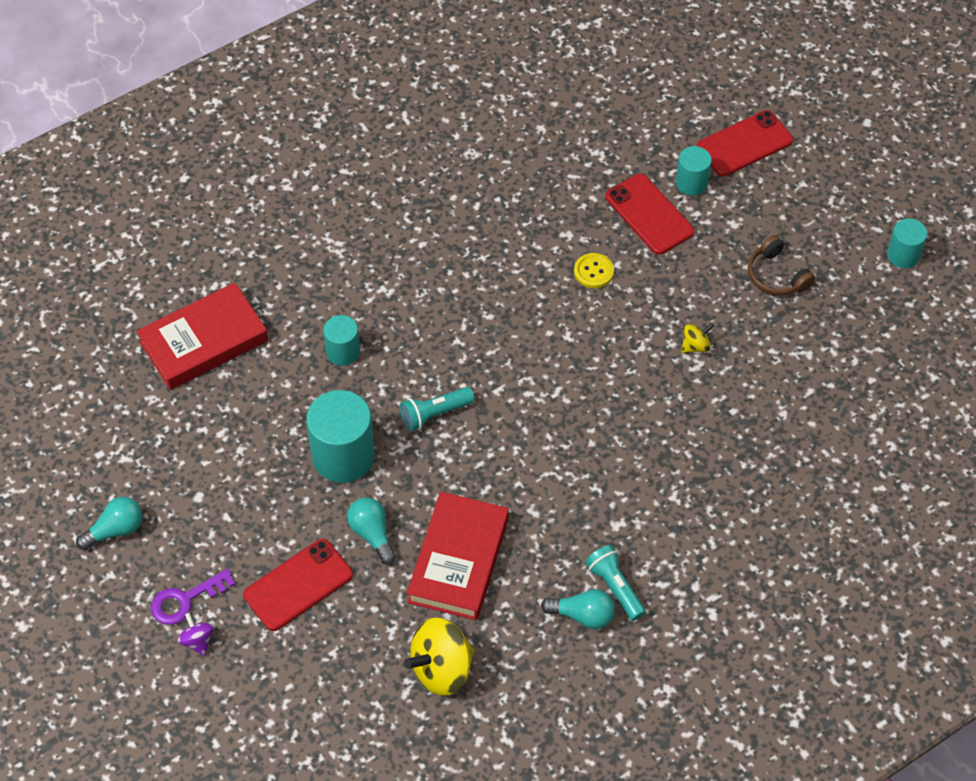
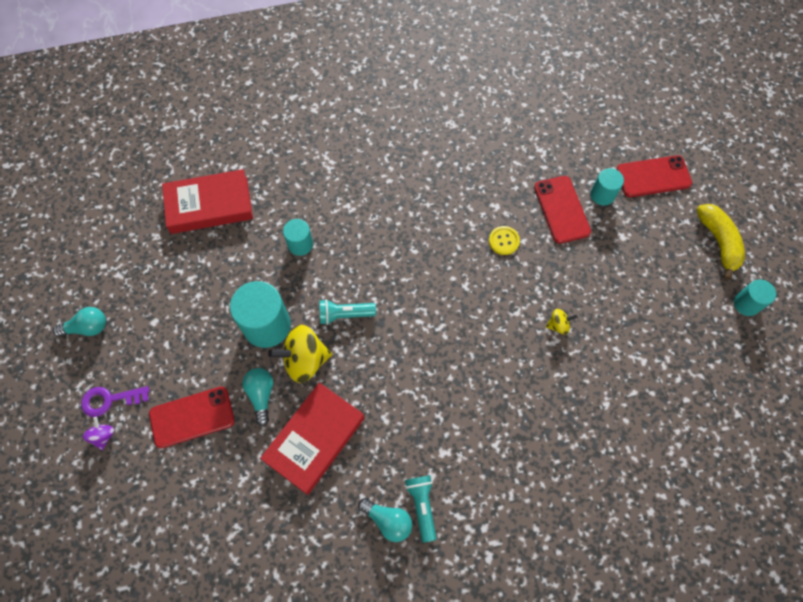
camera: 20 degrees right, 10 degrees up
(441, 669) = (265, 526): yellow spinning top -> yellow spinning top (304, 360)
(776, 276) = (641, 288): brown headphones -> none
(847, 196) = (718, 242): none -> yellow banana

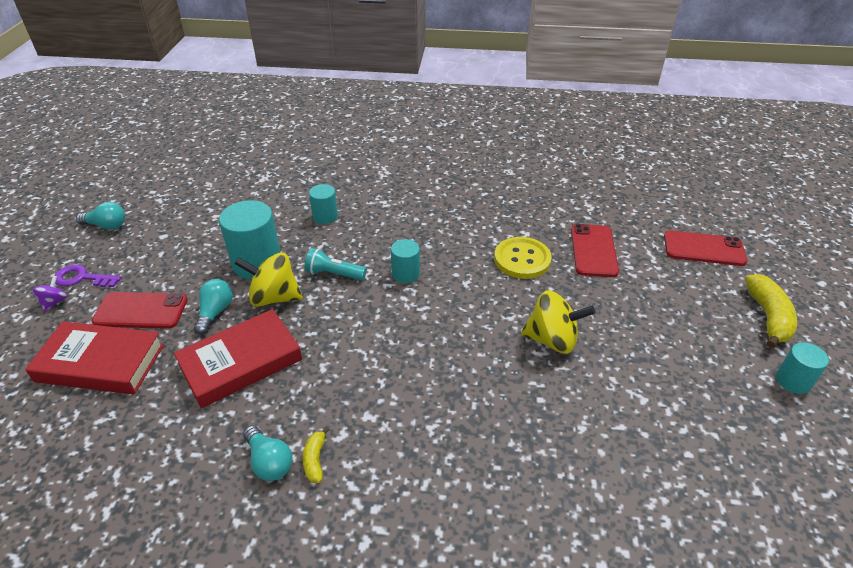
camera: 20 degrees right, 25 degrees down
(209, 205) = (265, 175): red book -> red book (100, 363)
(422, 506) = (315, 460): turquoise flashlight -> yellow banana
(504, 241) = (522, 259): yellow button -> yellow button, size x1.72
(558, 325) = (552, 340): yellow spinning top -> yellow spinning top, size x2.02
(602, 195) = (642, 250): turquoise cylinder -> turquoise cylinder (406, 274)

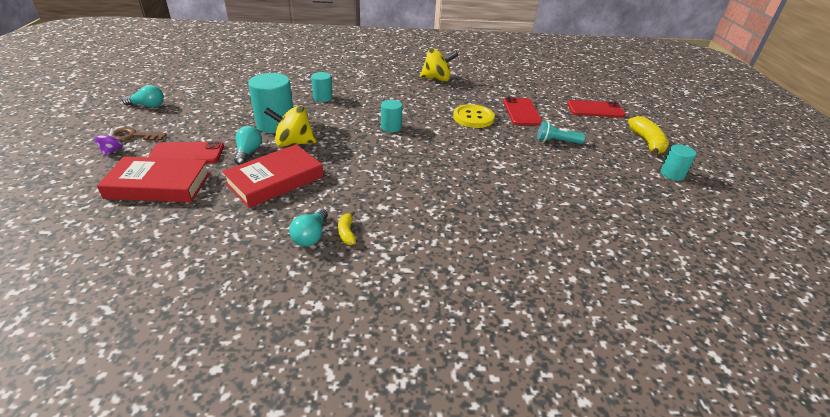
camera: 10 degrees left, 5 degrees down
(82, 278) = (133, 136): purple key -> brown key
(269, 462) = (311, 236): turquoise light bulb -> turquoise light bulb turned 60 degrees clockwise
(334, 274) = (337, 129): turquoise flashlight -> turquoise flashlight (557, 141)
(552, 340) = (505, 159): yellow spinning top -> yellow spinning top (437, 79)

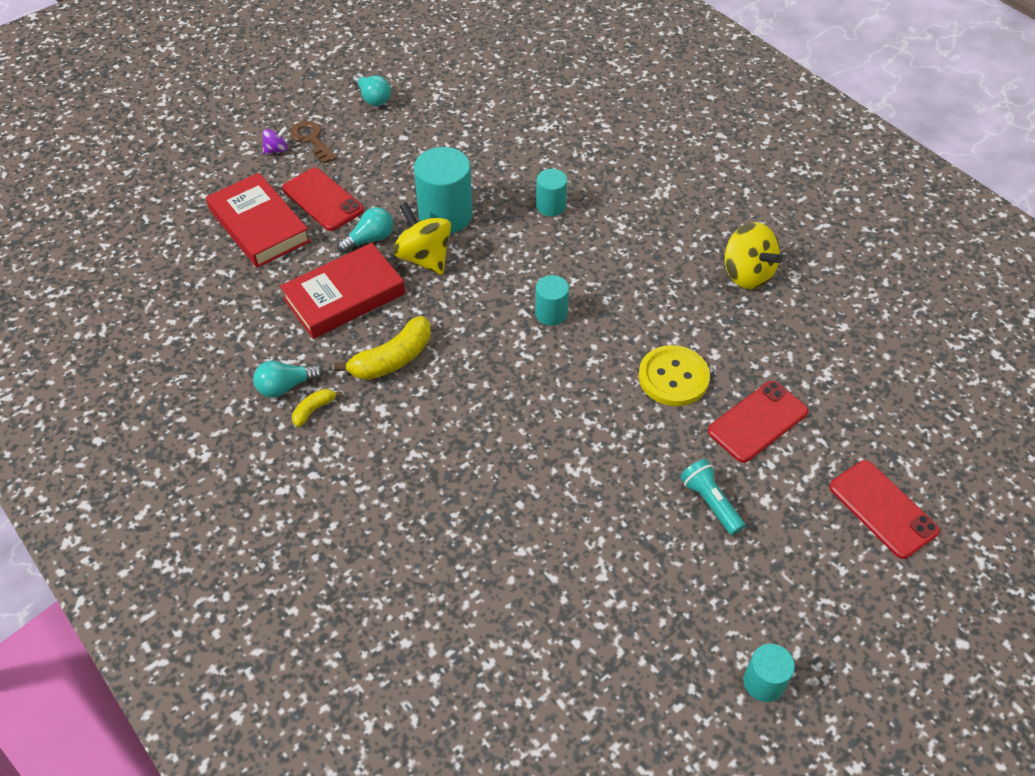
camera: 55 degrees right, 15 degrees up
(275, 180) = (344, 296): red book -> red book turned 45 degrees counterclockwise
(646, 142) = (837, 619): yellow banana -> yellow banana (392, 359)

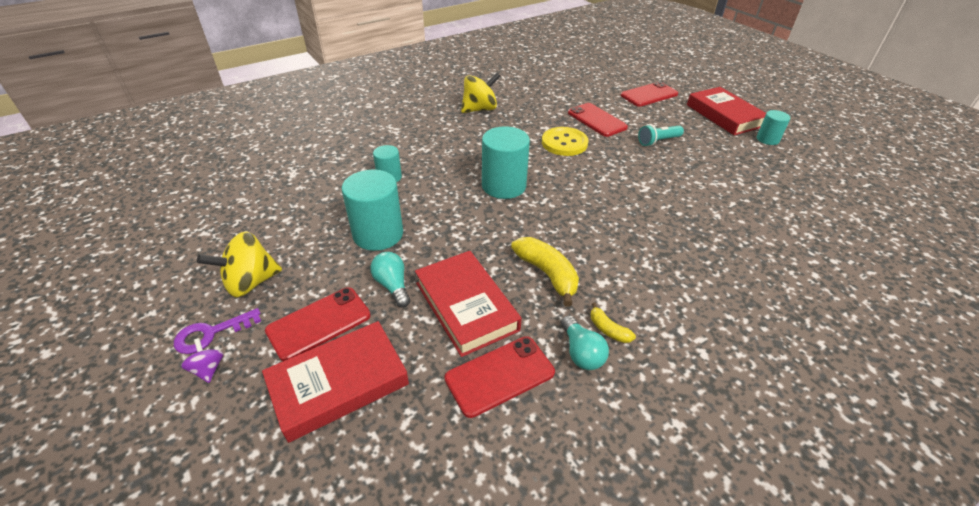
camera: 85 degrees left, 10 degrees down
(262, 327) = (500, 375): none -> red phone
(312, 140) = (211, 333): brown key -> purple key
(373, 98) = (173, 279): turquoise light bulb -> none
(424, 257) = (428, 250): yellow spinning top -> yellow spinning top (250, 282)
(551, 313) = (504, 186): turquoise cylinder -> turquoise cylinder, size x1.79
(838, 627) = (724, 115): none -> red book

